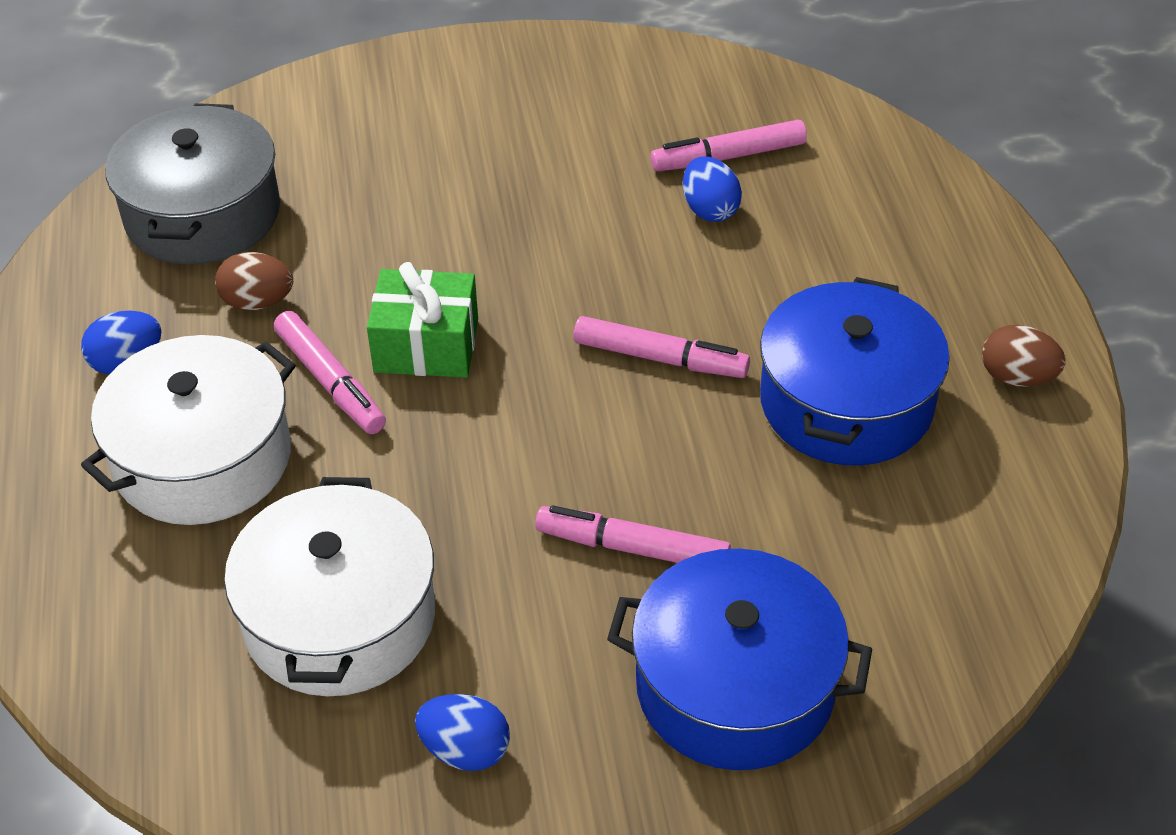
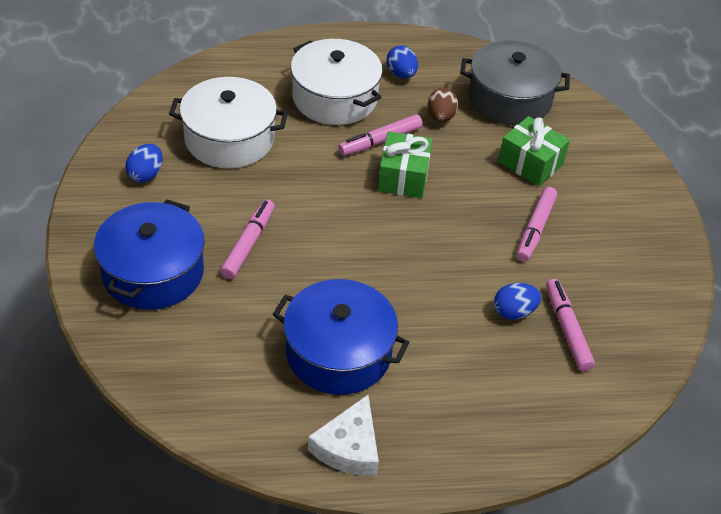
camera: 90 degrees right, 0 degrees up
(374, 190) = (530, 163): none -> green gift
(660, 358) = (384, 271): pink marker -> pink marker (535, 229)
(1017, 377) = (349, 447): brown egg -> white cheese

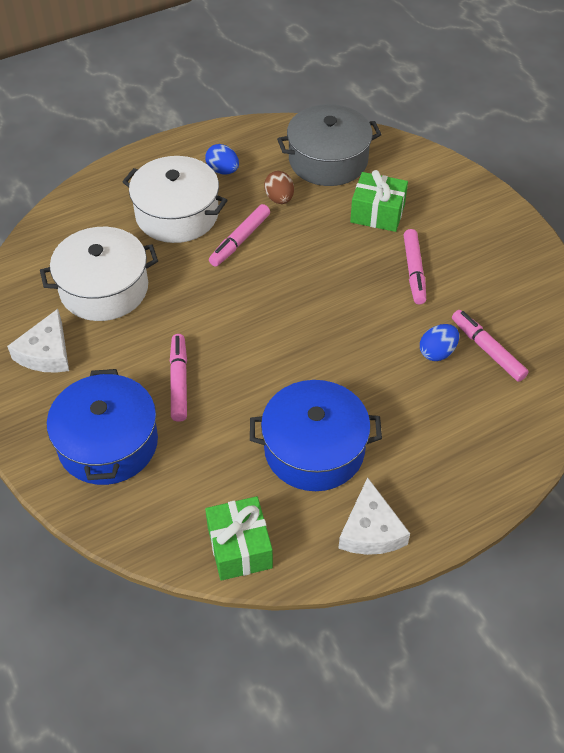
camera: 20 degrees left, 5 degrees up
(146, 174) = (46, 352): blue egg -> white cheese
(403, 177) = (278, 266): green gift -> green gift (239, 547)

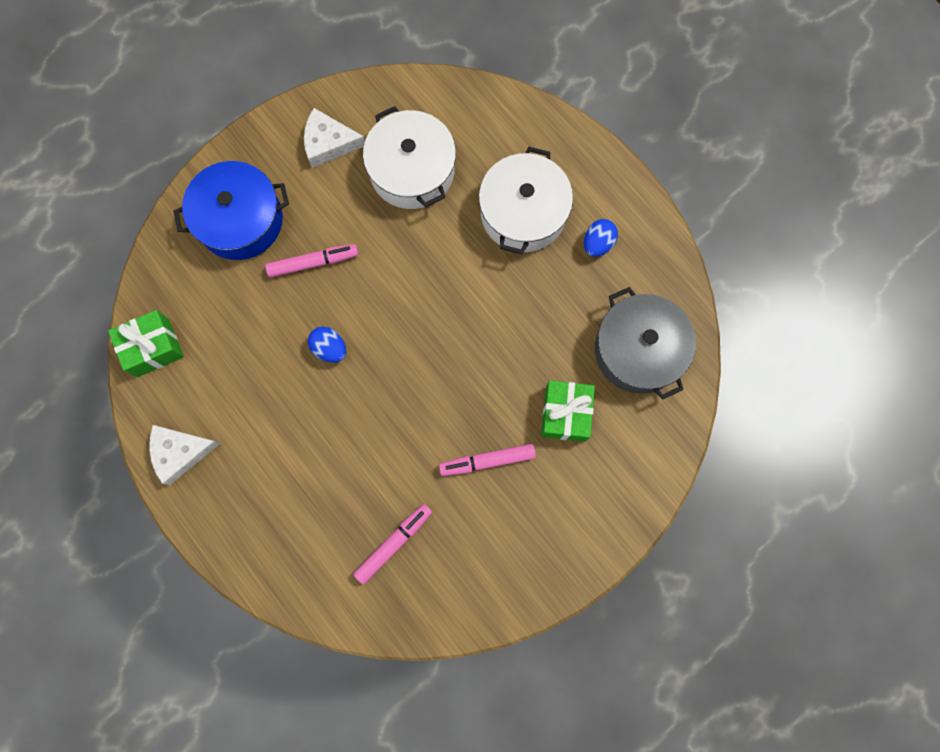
camera: 80 degrees right, 25 degrees up
(240, 240) = (498, 281): pink marker -> none
(279, 199) = (566, 309): brown egg -> none
(314, 449) = (256, 393): blue pot -> none
(437, 352) = (383, 494): blue egg -> blue egg (330, 348)

